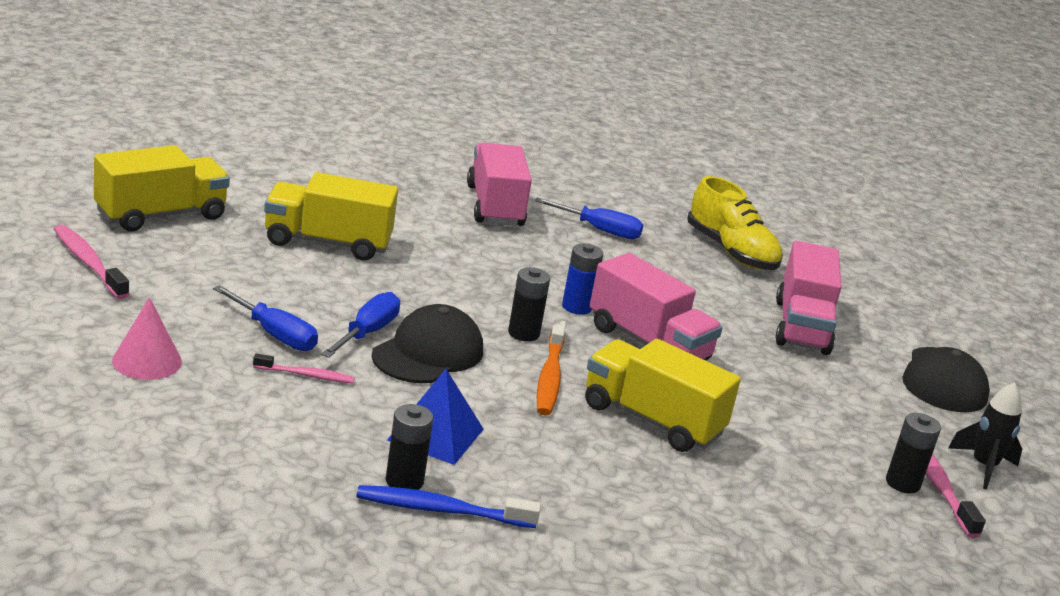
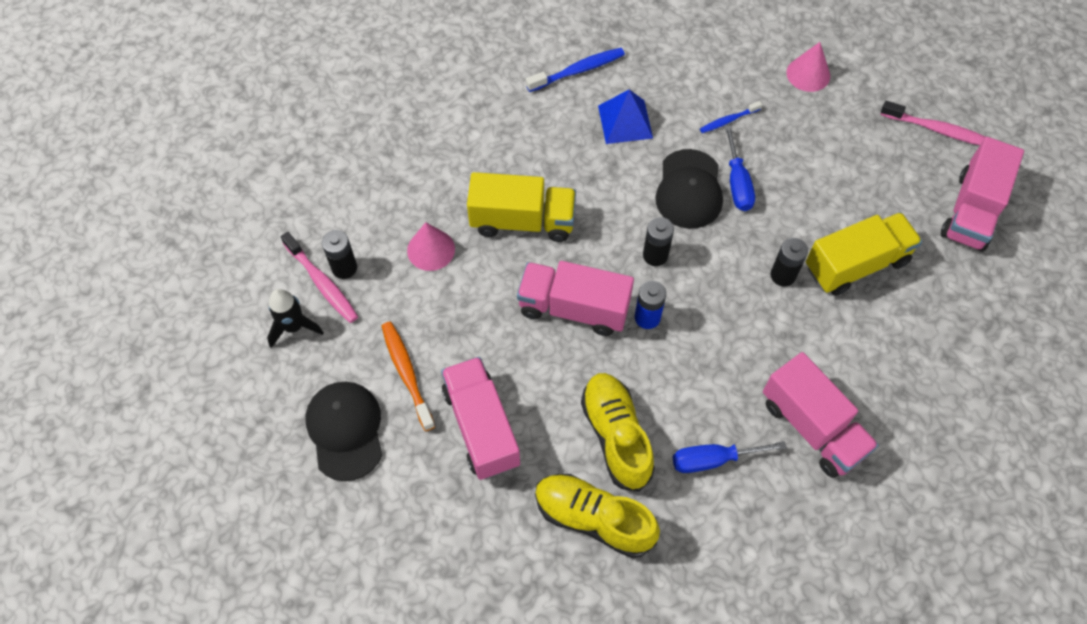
camera: 155 degrees right, 35 degrees up
(160, 215) = (972, 211): yellow truck -> pink truck
(274, 334) = (779, 142): blue screwdriver -> none
(306, 375) = (728, 120): pink toothbrush -> blue toothbrush
(404, 481) = (610, 77): black battery -> black battery (783, 275)
(549, 377) = (606, 219): orange toothbrush -> orange toothbrush (407, 373)
(674, 272) = (616, 436): none -> yellow shoe
(783, 449) = (431, 249): none -> pink cone

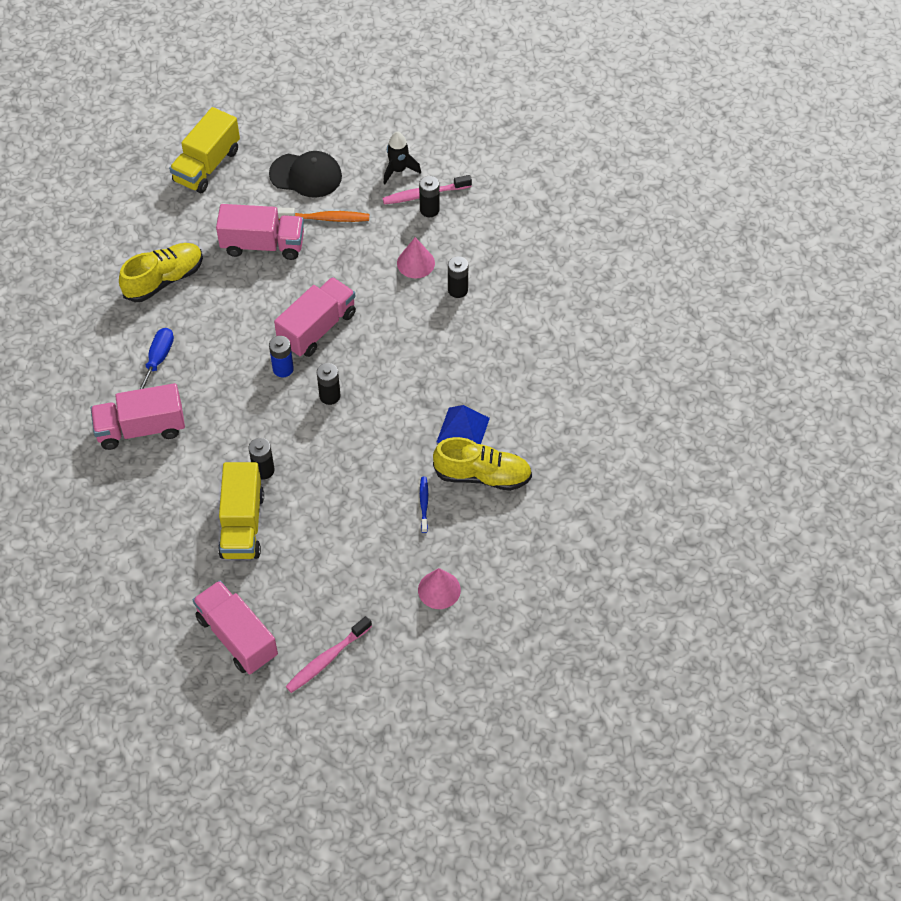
camera: 115 degrees right, 5 degrees down
(449, 194) = (457, 290): none -> black battery
(522, 221) = (408, 326): yellow truck -> yellow truck (207, 165)
(578, 70) = (533, 419): blue toothbrush -> none
(616, 436) = (209, 314): yellow shoe -> yellow shoe (482, 475)
(689, 189) = (374, 444): black cap -> none
(737, 183) = (361, 480): blue screwdriver -> none

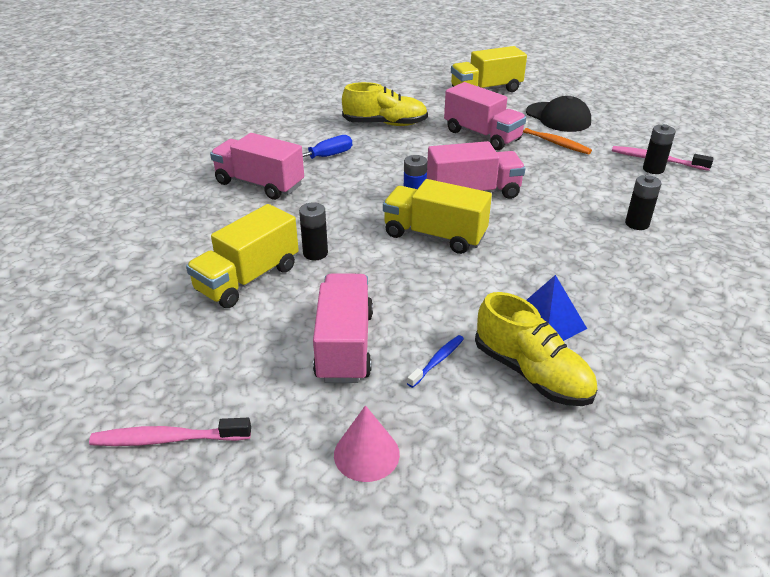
camera: 40 degrees right, 20 degrees down
(237, 637) = (122, 359): pink truck -> pink truck (344, 346)
(330, 396) = (434, 235): black battery -> yellow truck
(398, 170) = (644, 140): black rocket -> none
(415, 263) = (609, 192): pink cone -> none

